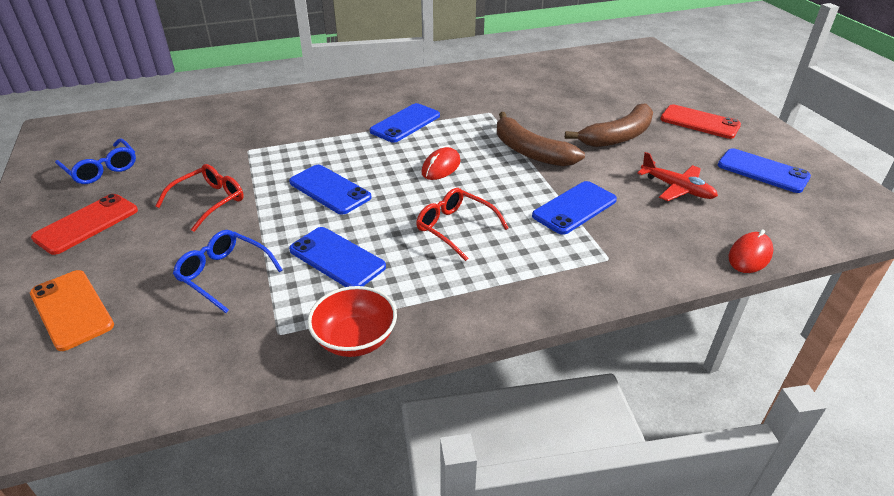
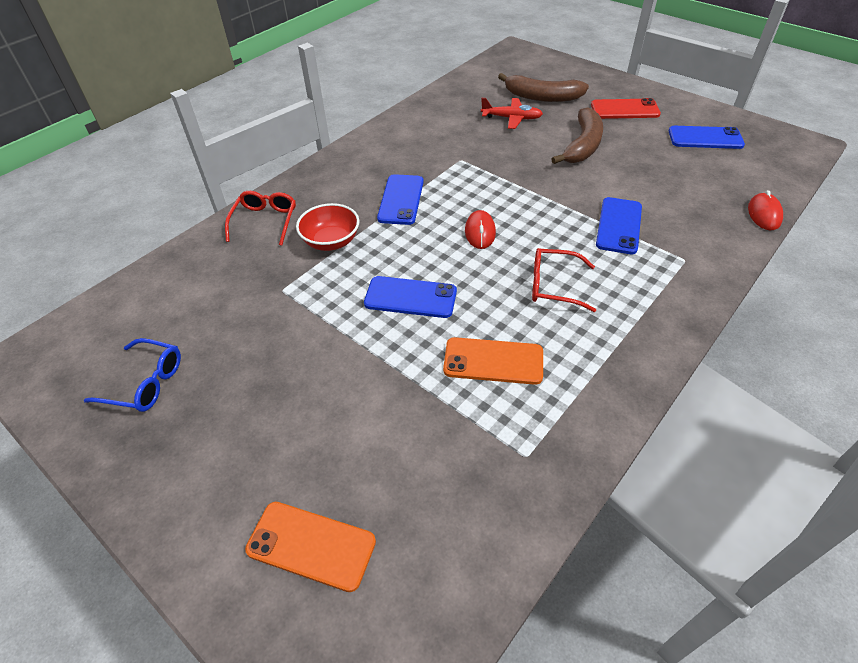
camera: 30 degrees left, 10 degrees up
(86, 224) = (209, 451): red phone -> none
(209, 202) = (310, 363): red glasses -> red glasses (265, 221)
(224, 275) = (415, 429): blue glasses -> none
(337, 258) = (493, 361): blue phone -> orange phone
(355, 339) = (590, 426): red bowl -> red bowl (331, 241)
(530, 152) = (533, 186): brown banana -> brown banana (542, 97)
(677, 188) = (668, 177): red plane -> red plane (512, 118)

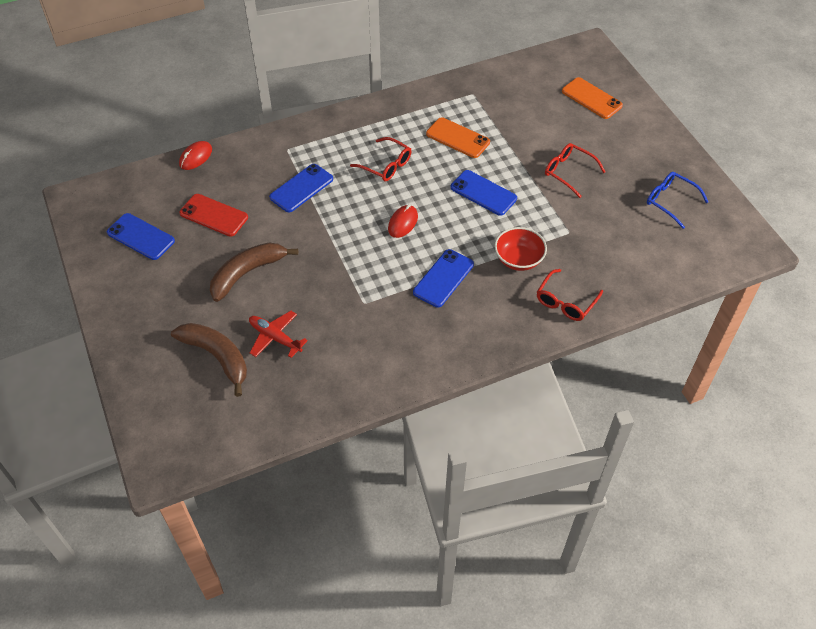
camera: 155 degrees left, 5 degrees up
(307, 371) = (569, 172): none -> red glasses
(625, 110) = (162, 301): red phone -> red phone (214, 215)

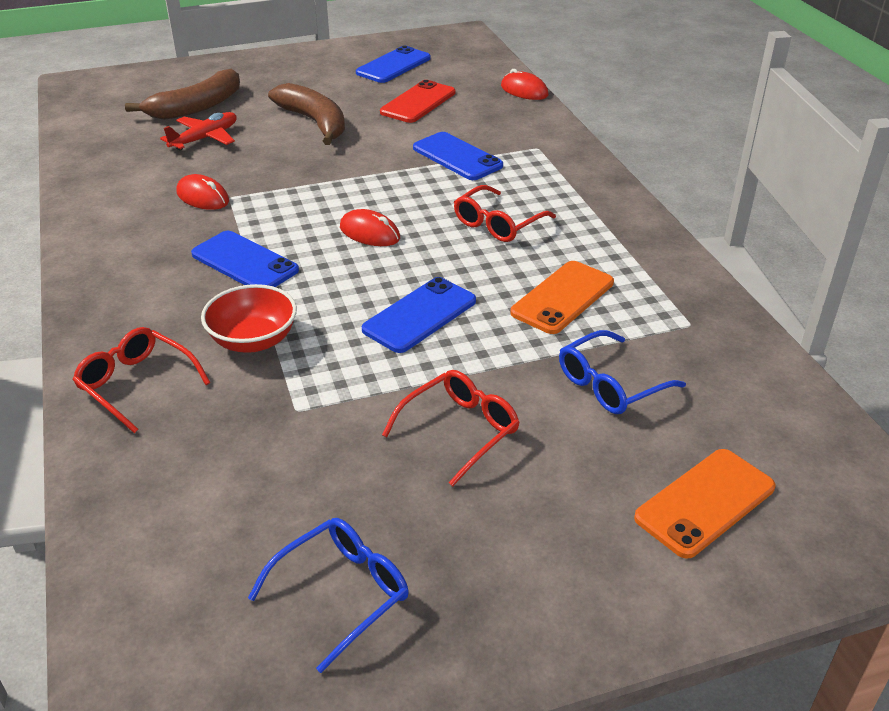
camera: 95 degrees right, 15 degrees down
(365, 318) = (203, 197): none -> red mouse
(524, 122) = (610, 384): none -> blue glasses

